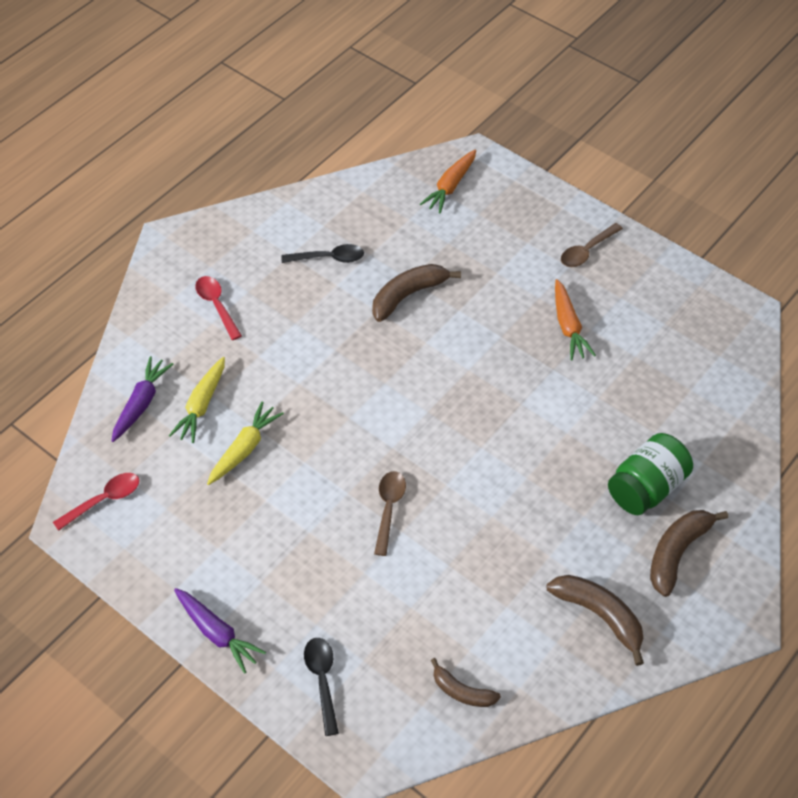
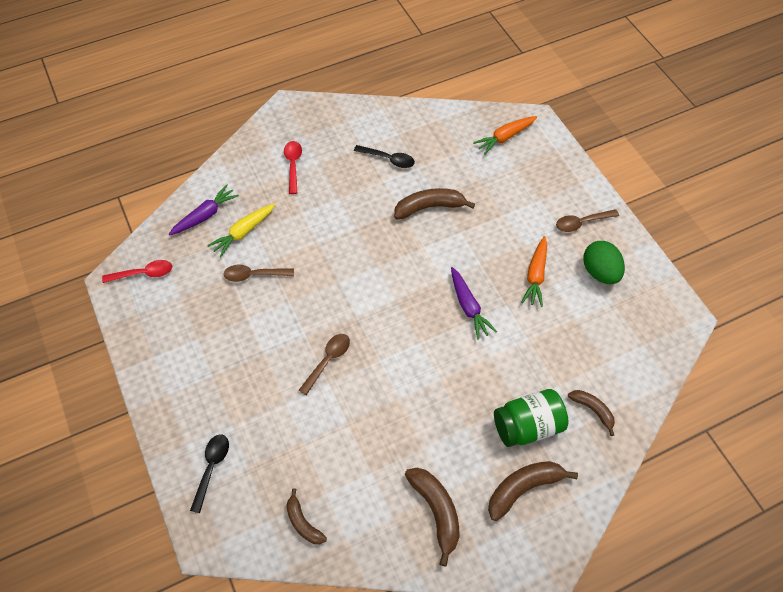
camera: 25 degrees right, 5 degrees up
(217, 633) = (162, 400): purple carrot -> purple carrot (468, 307)
(244, 449) = (254, 275): yellow carrot -> brown spoon
(634, 297) = (600, 272): none -> green egg
(704, 443) = (593, 410): none -> brown banana

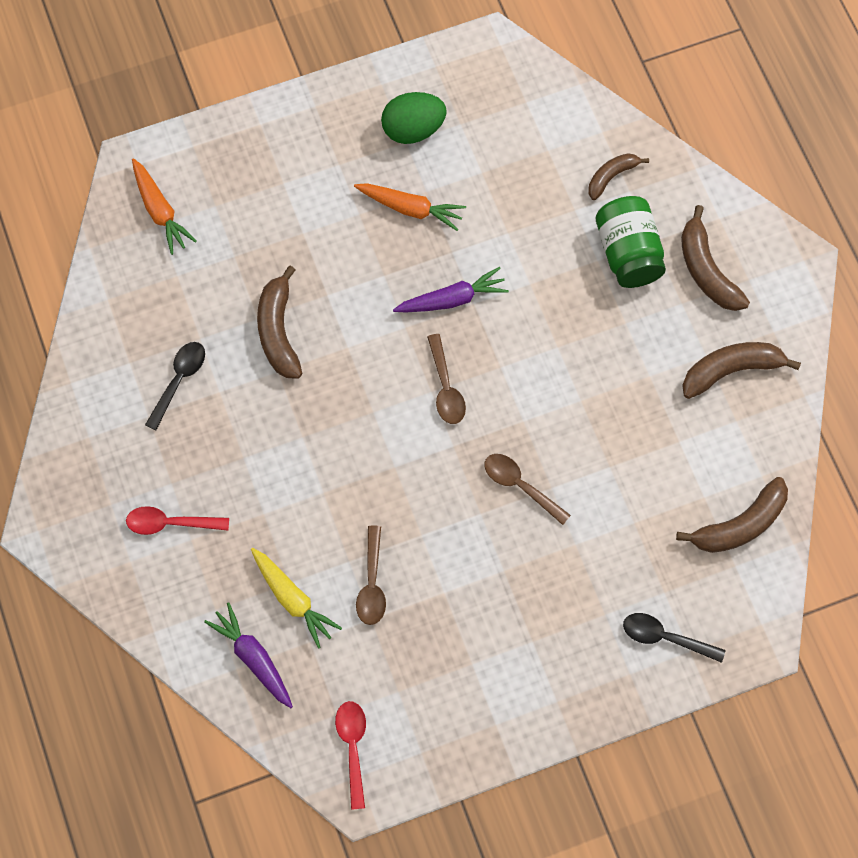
camera: 85 degrees left, 10 degrees up
(303, 523) = (740, 525): brown banana -> brown banana, size x1.60
(582, 223) = (330, 136): brown spoon -> brown spoon (445, 387)

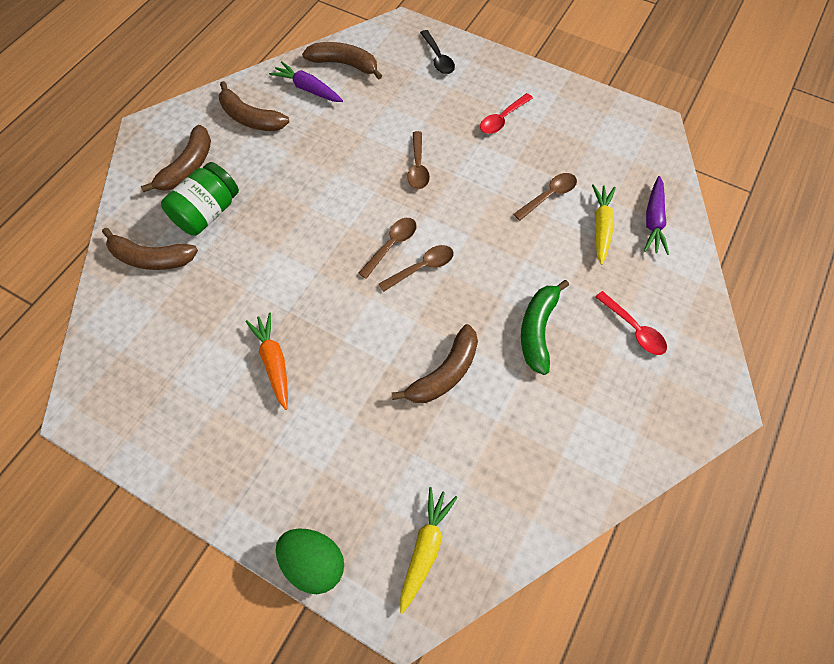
camera: 130 degrees left, 5 degrees down
(160, 211) = (425, 548): orange carrot -> yellow carrot
(179, 381) = (541, 408): black spoon -> none
(246, 440) = (537, 330): none -> green banana
(352, 748) = (640, 142): red spoon -> red spoon (502, 119)
(397, 394) = (422, 268): none -> brown spoon
(413, 129) = (201, 411): green egg -> green egg (314, 562)
(452, 299) = (325, 285): purple carrot -> purple carrot (308, 89)
(611, 176) = (151, 258): brown banana -> brown banana, size x1.60

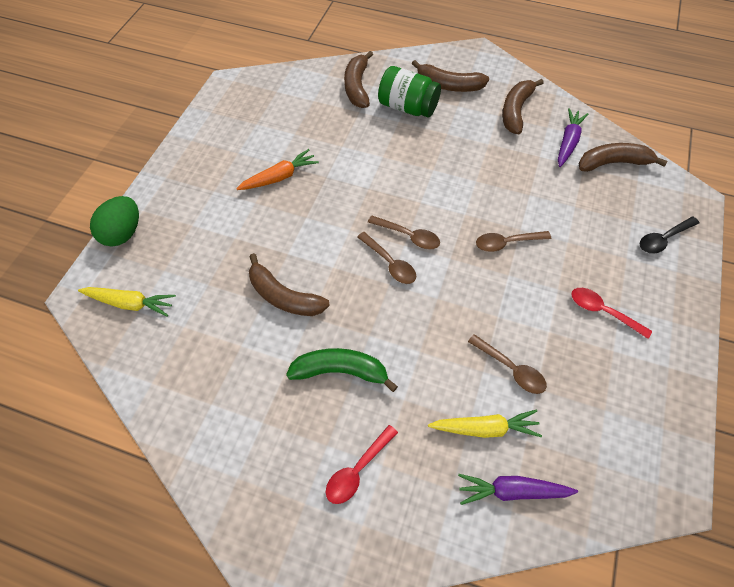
camera: 80 degrees right, 5 degrees down
(344, 64) = (613, 163): brown banana -> brown banana turned 105 degrees counterclockwise

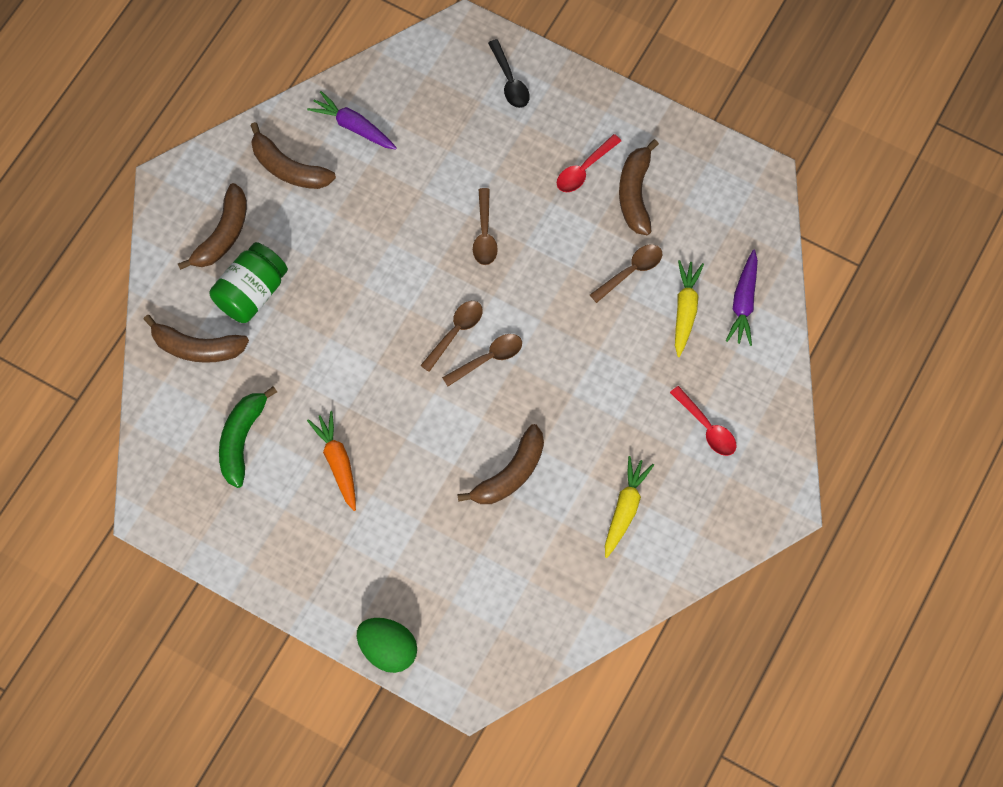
camera: 80 degrees left, 10 degrees up
(130, 303) = (489, 638): yellow carrot -> yellow carrot (625, 509)
(340, 371) = (607, 428): green banana -> green banana (241, 439)
(613, 163) = (396, 90): brown banana -> brown banana (635, 193)

